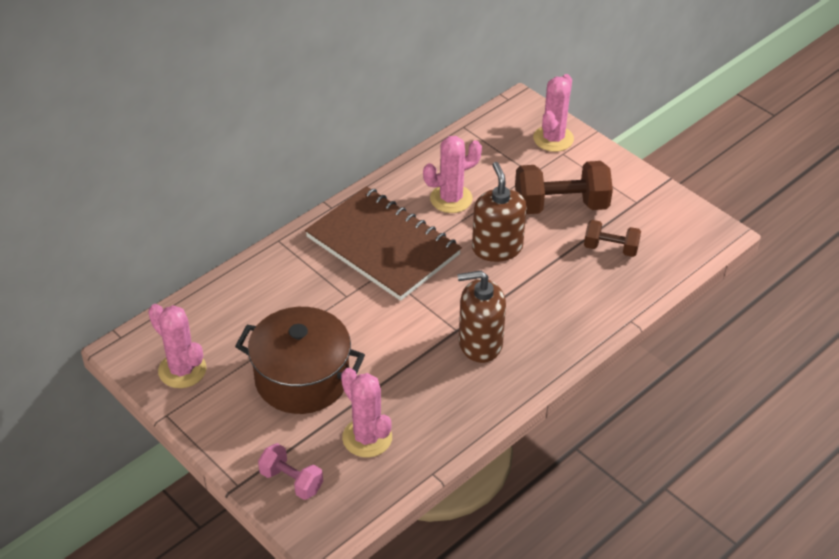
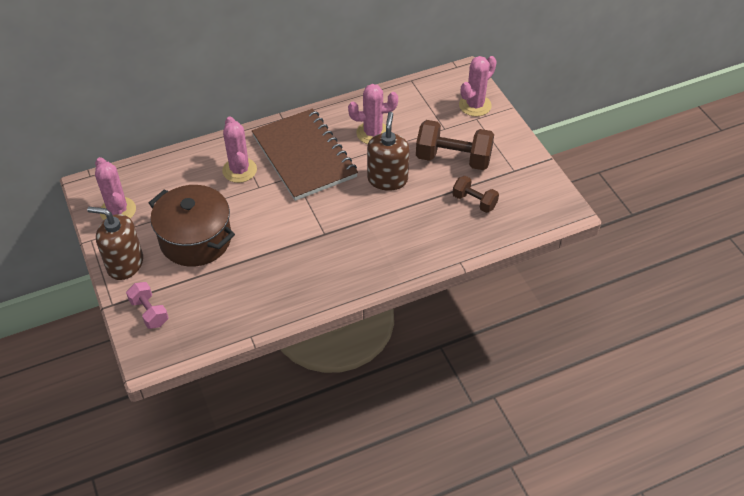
camera: 20 degrees right, 5 degrees up
(367, 438) = (218, 296): pink cactus -> pink cactus (239, 170)
(480, 343) = (336, 248): brown soap dispenser -> brown soap dispenser (125, 264)

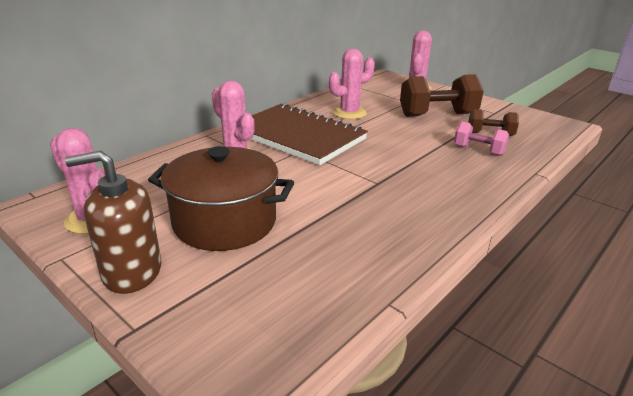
camera: 25 degrees left, 20 degrees down
(149, 312) = (207, 321): pink dumbbell -> pink dumbbell (478, 150)
(387, 179) = (396, 135): brown soap dispenser -> none

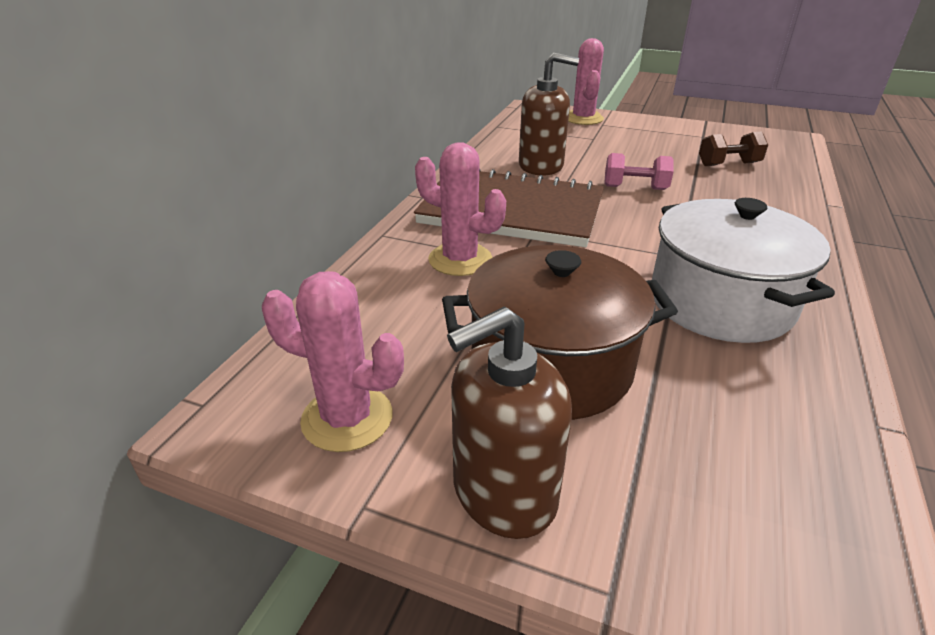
camera: 20 degrees left, 5 degrees up
(349, 113) = (541, 166): pink cactus -> brown soap dispenser
(371, 214) = (720, 302): none -> white pot
(437, 115) = (646, 150): brown dumbbell -> none
(478, 150) = (740, 188): pink dumbbell -> pink dumbbell (635, 188)

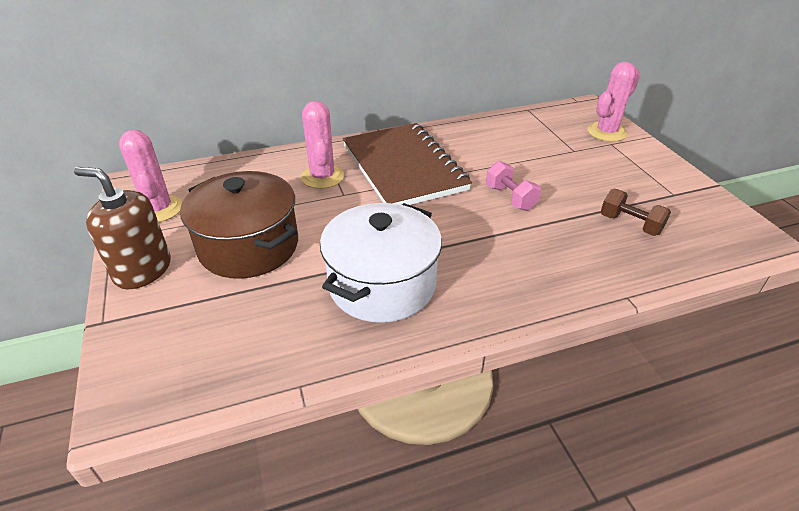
camera: 50 degrees right, 5 degrees up
(541, 166) = (487, 151): brown soap dispenser -> none

